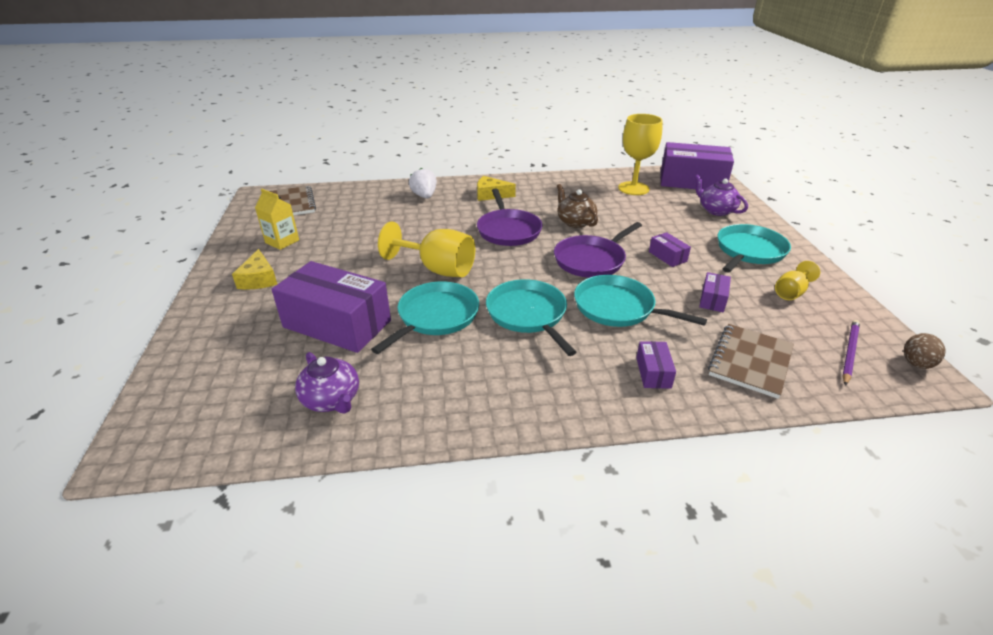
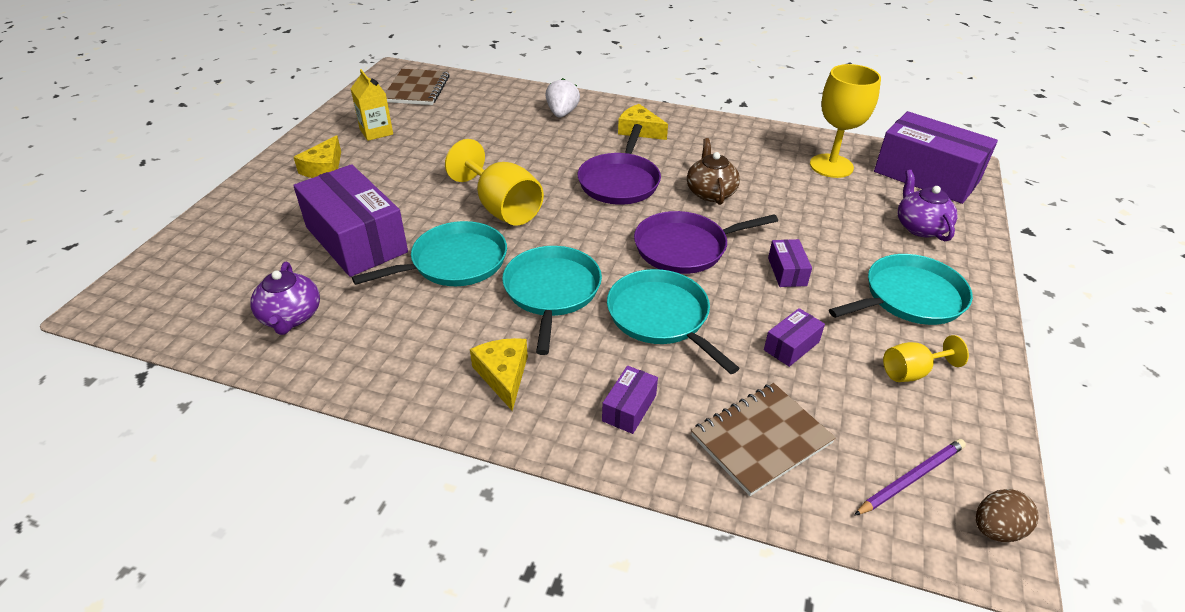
camera: 25 degrees right, 5 degrees up
(547, 382) = (503, 375): none -> yellow cheese

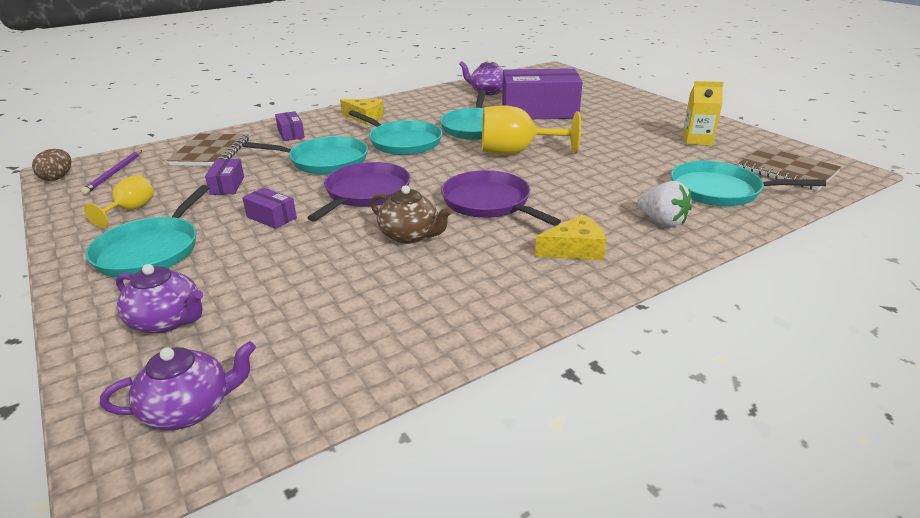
camera: 130 degrees right, 10 degrees down
(324, 168) = (647, 117): yellow cheese -> none
(485, 105) = (720, 190): none -> turquoise pan
(831, 166) = (332, 338): yellow goblet -> none
(926, 176) = (190, 409): purple box -> purple teapot

